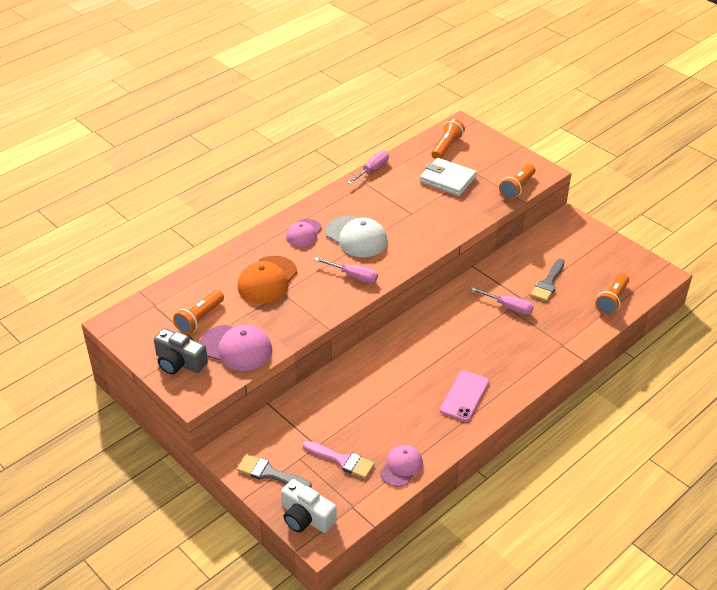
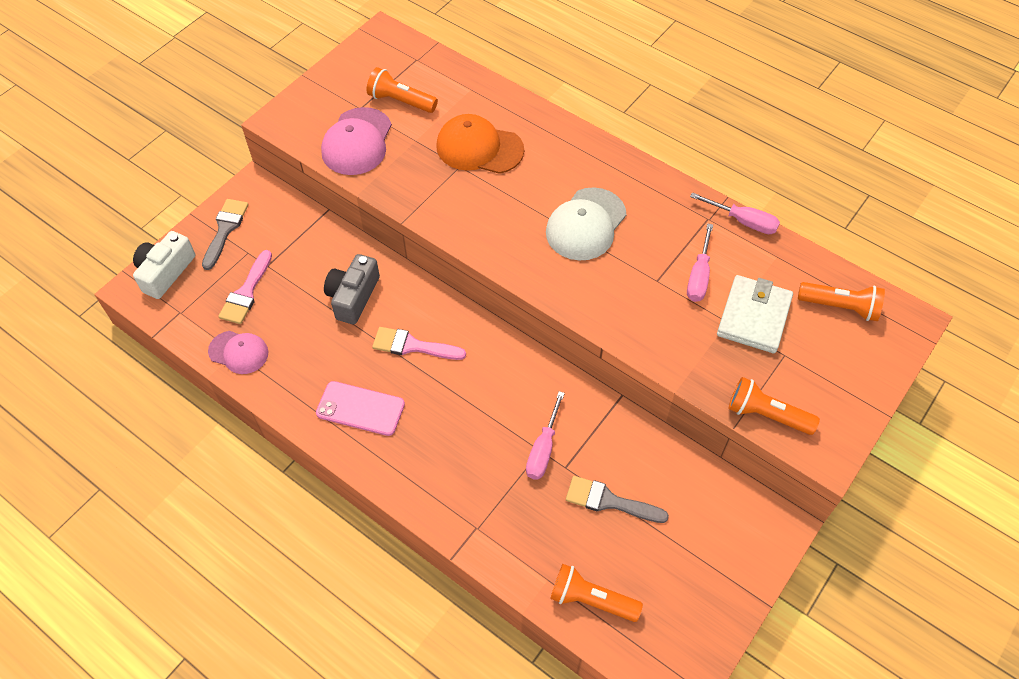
camera: 80 degrees right, 15 degrees up
(179, 362) = (329, 99): grey camera -> grey camera (353, 297)
(303, 233) = (578, 168): pink cap -> none
(354, 276) = (505, 233): pink screwdriver -> pink screwdriver (698, 276)
(415, 363) = (412, 346): none -> pink brush

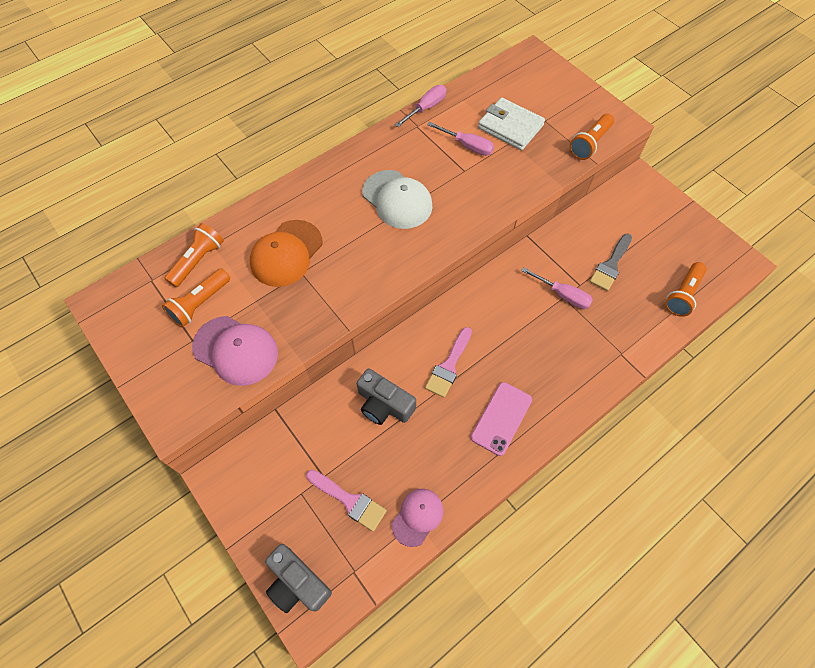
camera: 75 degrees left, 5 degrees up
(165, 272) = (297, 583): white camera -> grey camera
(225, 229) = (263, 513): grey brush -> none
(840, 307) = (513, 82): orange flashlight -> orange flashlight (198, 261)

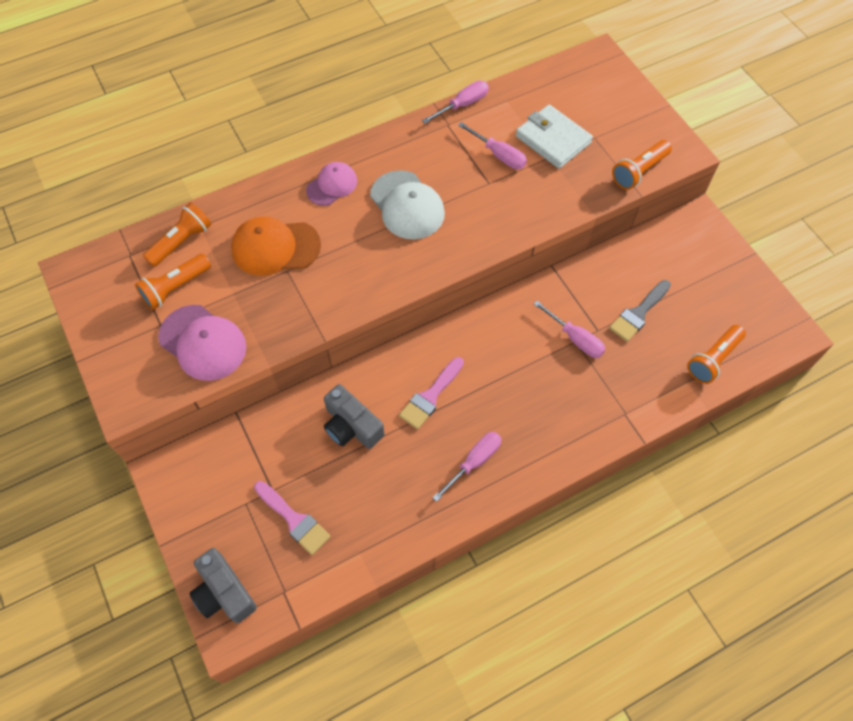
camera: 10 degrees right, 0 degrees up
(286, 253) = (275, 247): orange cap -> orange cap turned 45 degrees clockwise
(417, 517) = (362, 548): pink cap -> pink cap (332, 185)
(501, 418) = (474, 461): pink phone -> pink screwdriver

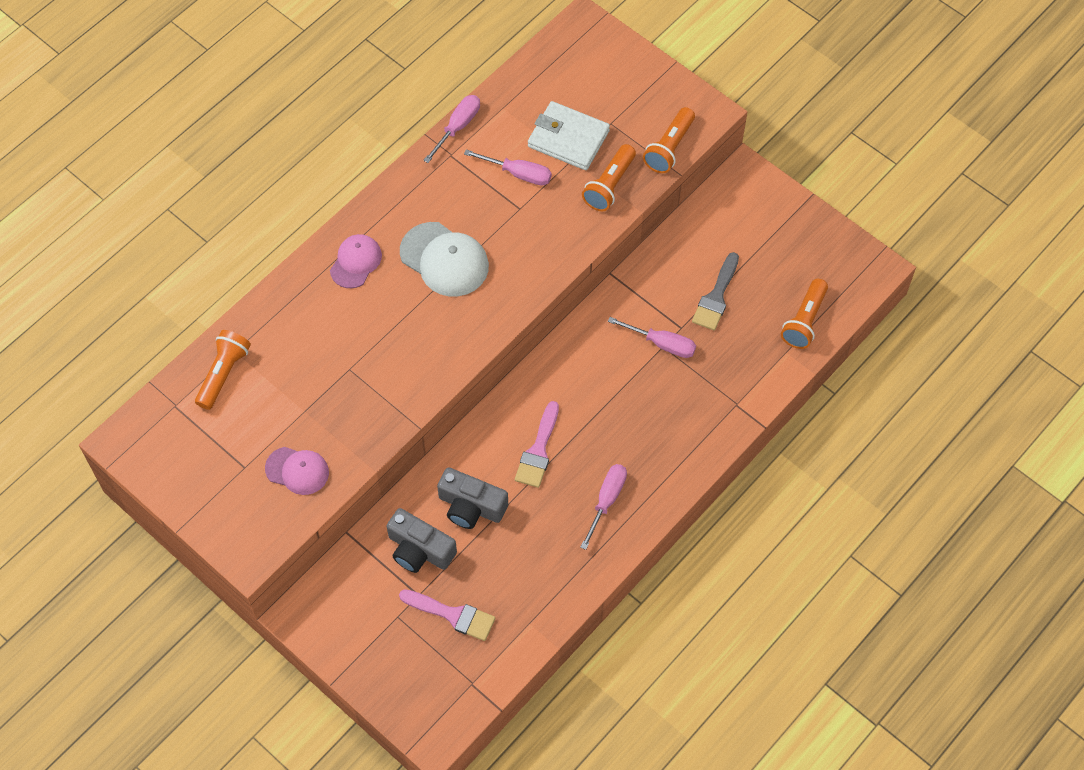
camera: 20 degrees left, 0 degrees up
(175, 288) = (241, 424): orange flashlight -> orange flashlight (609, 185)
(203, 343) = (297, 471): pink cap -> pink cap, size x0.64
(224, 592) = (414, 704): grey camera -> grey camera (419, 550)
(275, 247) = (326, 348): orange cap -> none

